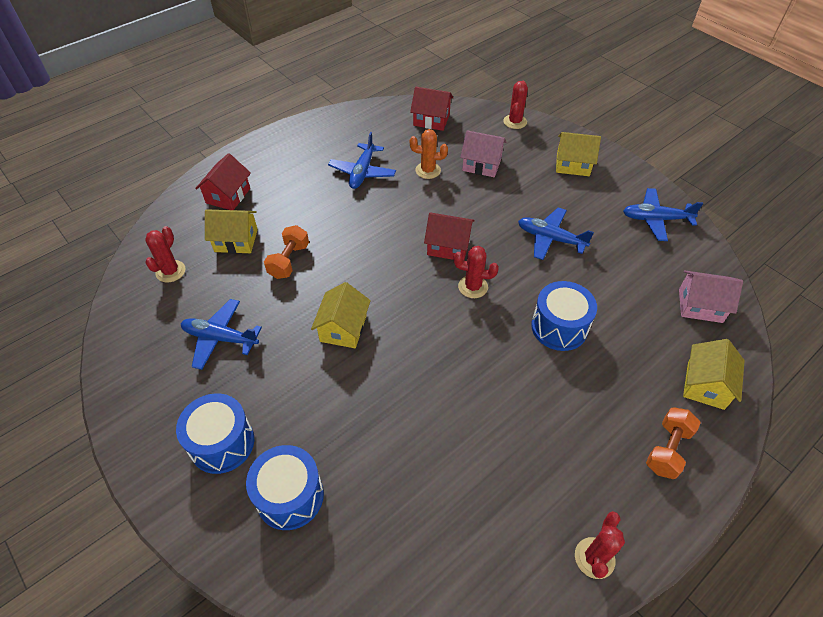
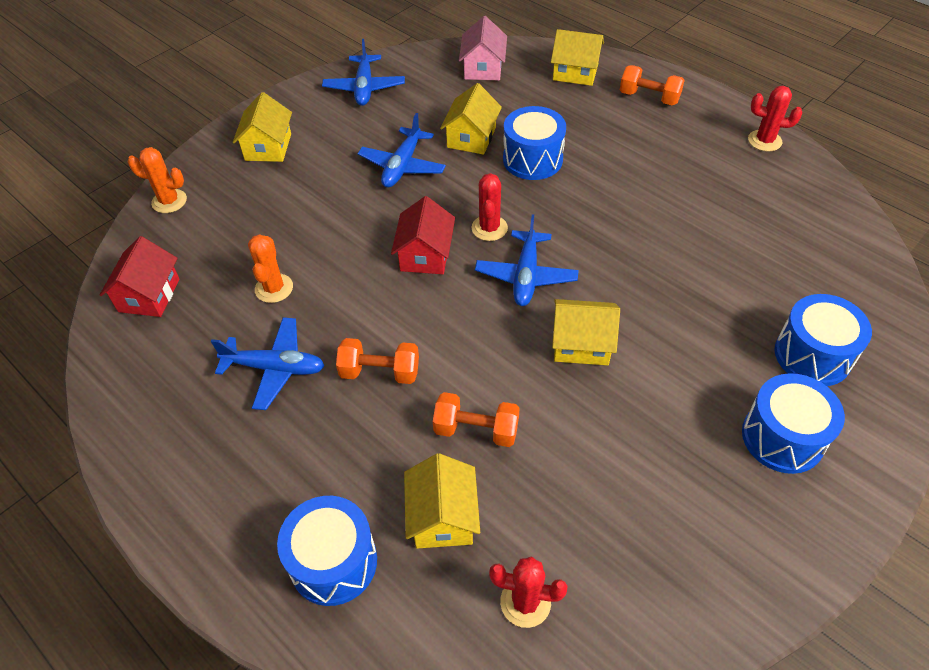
camera: 95 degrees left, 0 degrees up
(220, 338) = (635, 484): blue plane -> blue plane (526, 276)
(228, 196) = (333, 562): red house -> blue drum
(347, 218) = (380, 372): none -> orange dumbbell
(481, 165) = (263, 231): pink house -> none
(515, 122) = (169, 201): red cactus -> orange cactus
(589, 286) = (471, 137): none -> yellow house

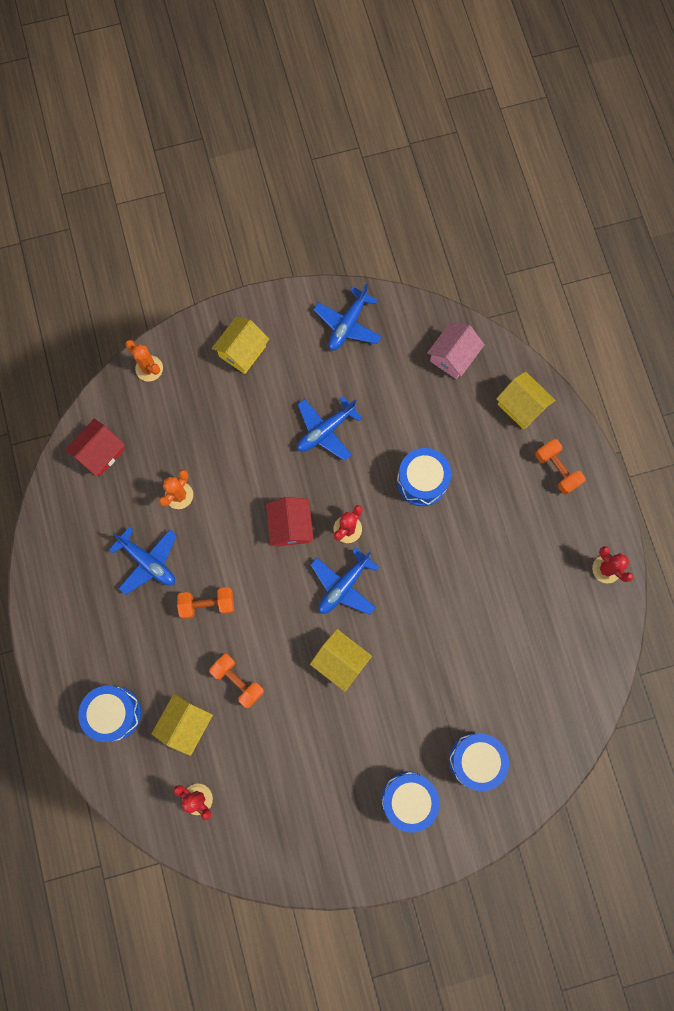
camera: 30 degrees right, 25 degrees up
(380, 372) = (207, 604): orange dumbbell -> orange dumbbell turned 45 degrees counterclockwise
(425, 255) = (290, 526): red house -> red house turned 45 degrees counterclockwise
(471, 137) = (393, 431): yellow house -> none

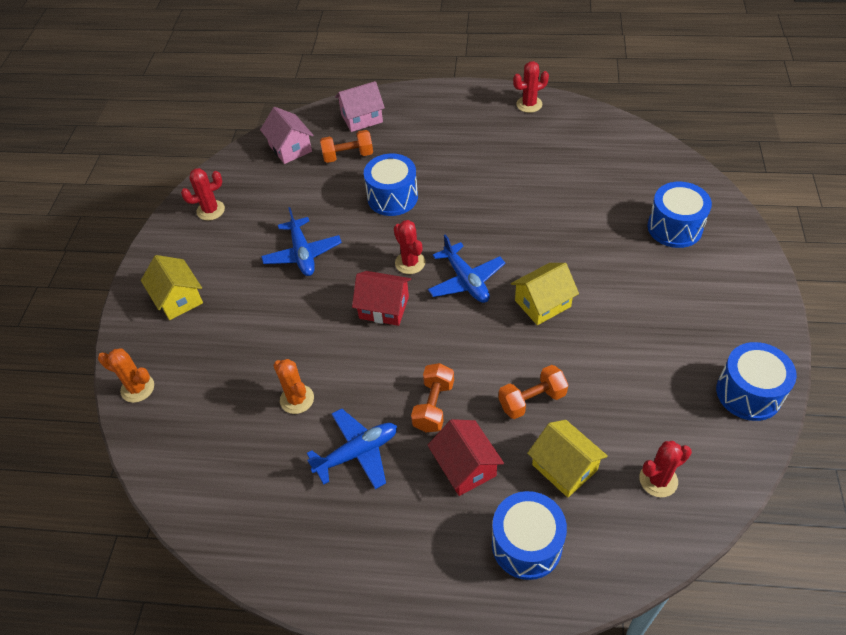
camera: 65 degrees left, 25 degrees down
(100, 452) = (201, 467): red house -> red house (465, 466)
(149, 368) = (137, 388): orange cactus -> orange cactus turned 45 degrees clockwise
(348, 324) = (210, 210): blue plane -> red cactus
(408, 799) = (702, 286): blue drum -> blue drum (748, 393)
(521, 406) = (361, 118): yellow house -> pink house
(557, 470) = (429, 111): orange dumbbell -> orange dumbbell (348, 156)

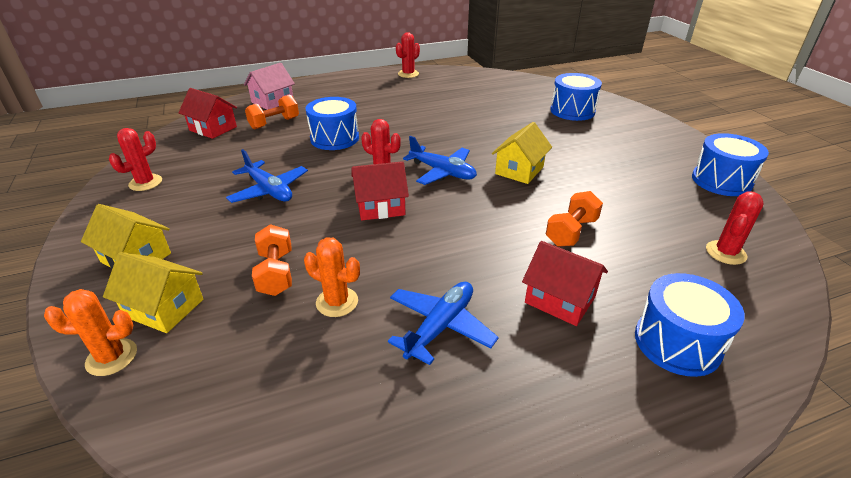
camera: 30 degrees left, 15 degrees down
(290, 148) = (213, 128): pink house -> red house
(433, 406) = (487, 263): orange dumbbell -> orange dumbbell (276, 273)
(564, 467) = (646, 269): yellow house -> yellow house (164, 308)

